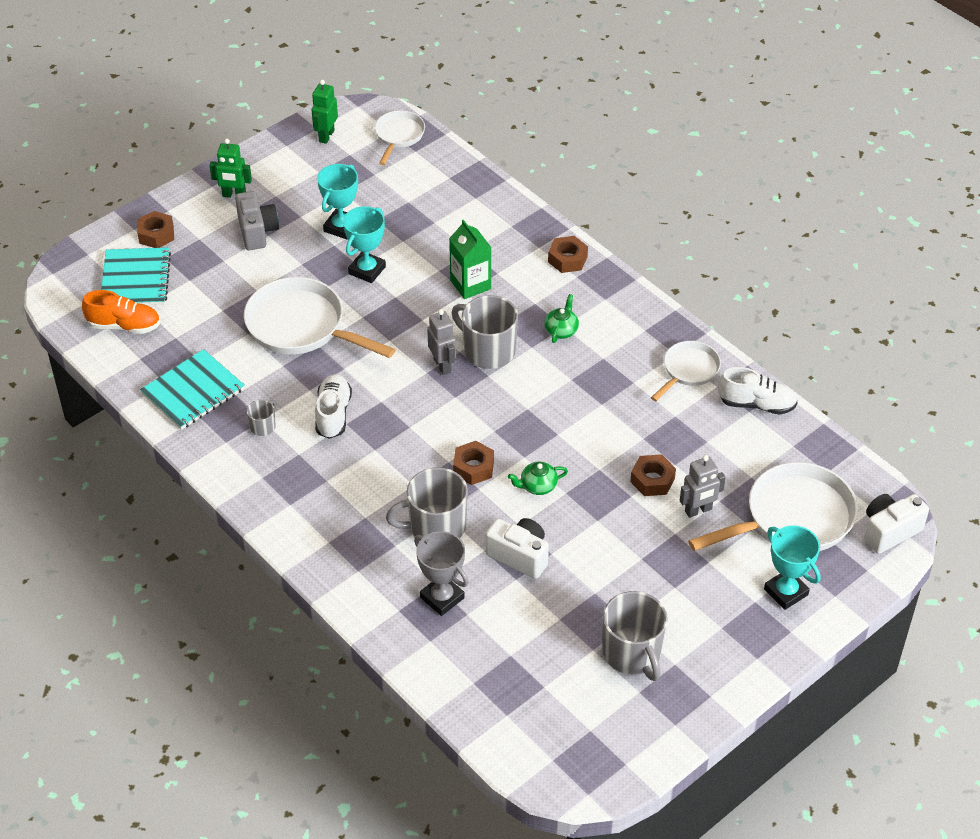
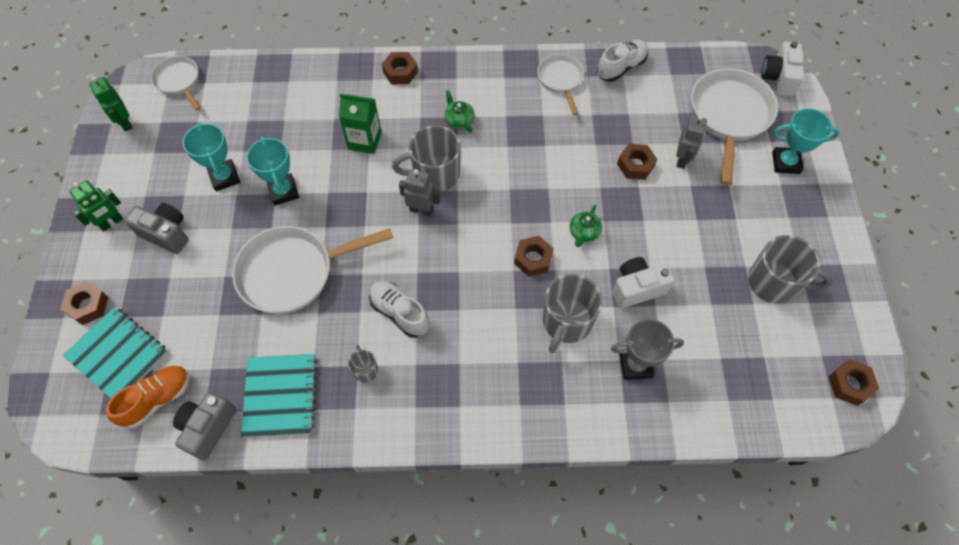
camera: 50 degrees left, 15 degrees up
(130, 369) = (208, 428): none -> grey camera
(580, 766) = (849, 384): none -> brown nut

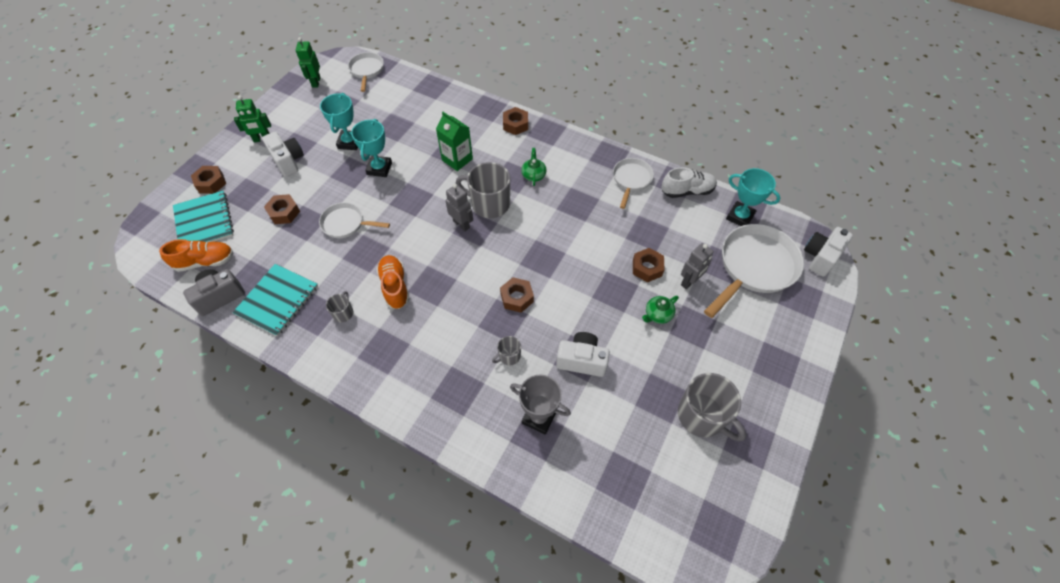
camera: 30 degrees right, 5 degrees down
(166, 234) = (288, 161): grey camera -> white camera
(293, 272) = (346, 224): white pan -> white pan, size x0.56
(399, 313) = (395, 286): white shoe -> orange shoe
(566, 322) = (509, 356): grey mug -> grey mug, size x0.48
(584, 233) = (569, 298): green teapot -> green teapot (657, 315)
(785, 163) = (780, 326): turquoise trophy -> turquoise trophy (740, 217)
(849, 384) = (713, 537): brown nut -> brown nut (284, 212)

